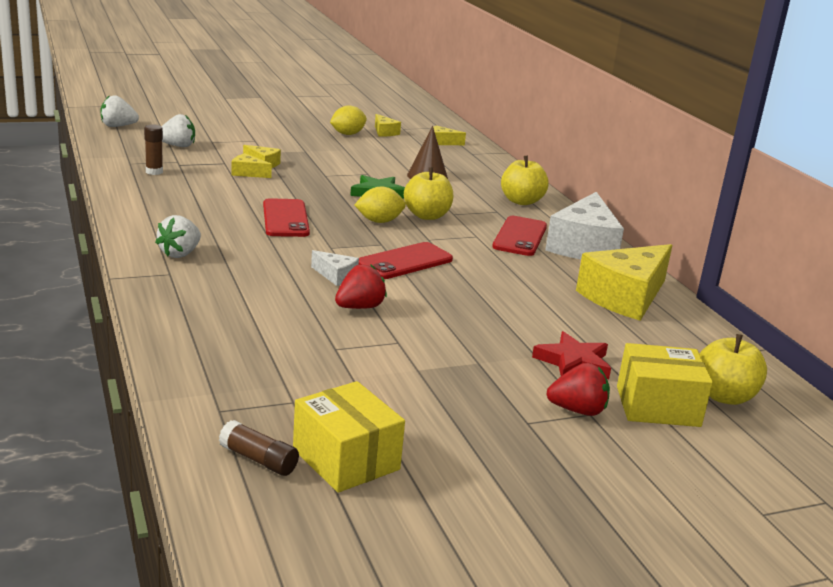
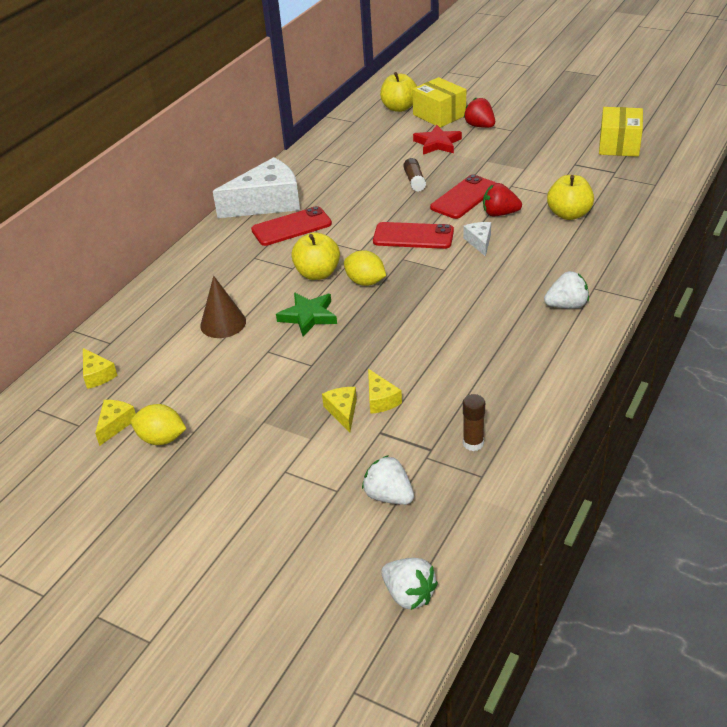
camera: 125 degrees left, 15 degrees up
(258, 460) = (659, 158): brown glue stick -> brown glue stick (414, 181)
(285, 219) = (435, 314): red phone -> red phone (464, 197)
(521, 201) = (212, 260): yellow apple -> yellow apple (569, 214)
(625, 297) = (328, 163): yellow cheese -> none

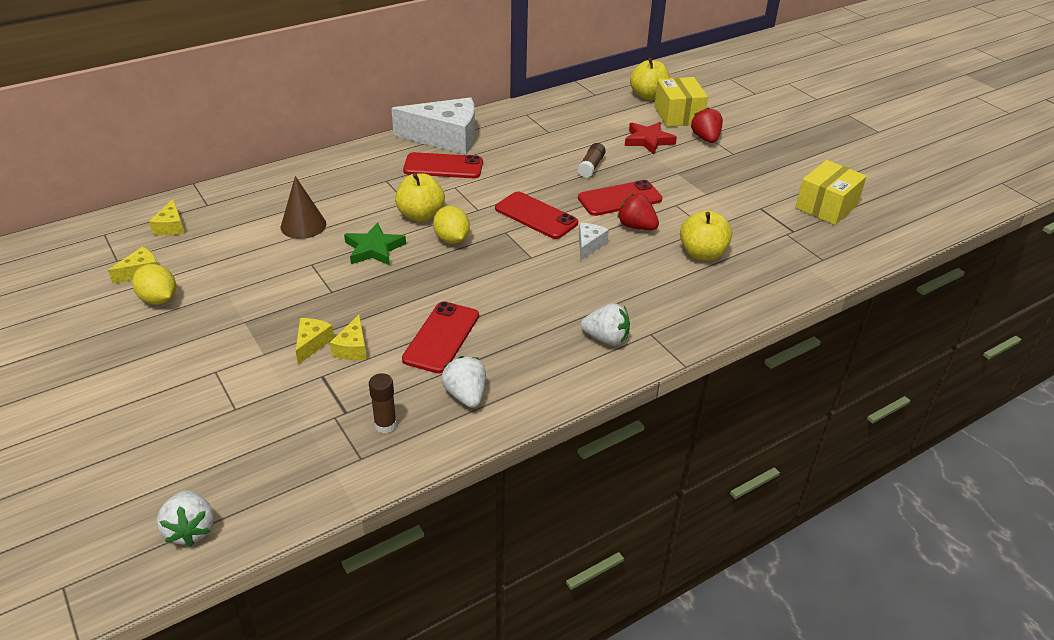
camera: 25 degrees right, 0 degrees up
(389, 496) = (268, 435): white strawberry -> white strawberry (466, 395)
(442, 360) = (441, 337): none -> red phone

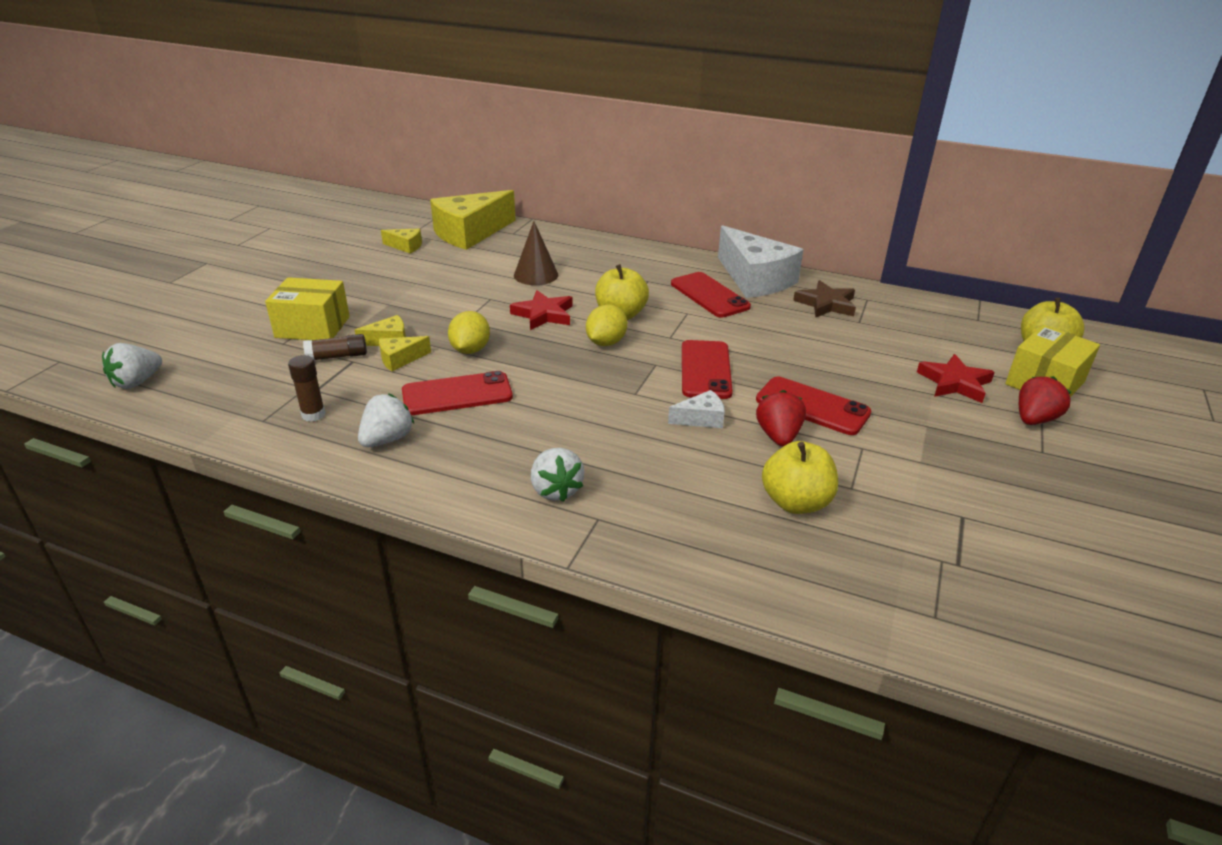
camera: 55 degrees right, 5 degrees down
(159, 299) = (381, 265): yellow lemon -> yellow lemon (470, 350)
(171, 226) = (470, 233): yellow cheese -> yellow cheese, size x2.25
(374, 249) = (543, 314): green star -> red star
(513, 131) = (826, 304): none -> brown star
(591, 166) = (841, 367): brown glue stick -> brown glue stick (337, 356)
(826, 206) = (1066, 577): yellow box -> yellow box (312, 327)

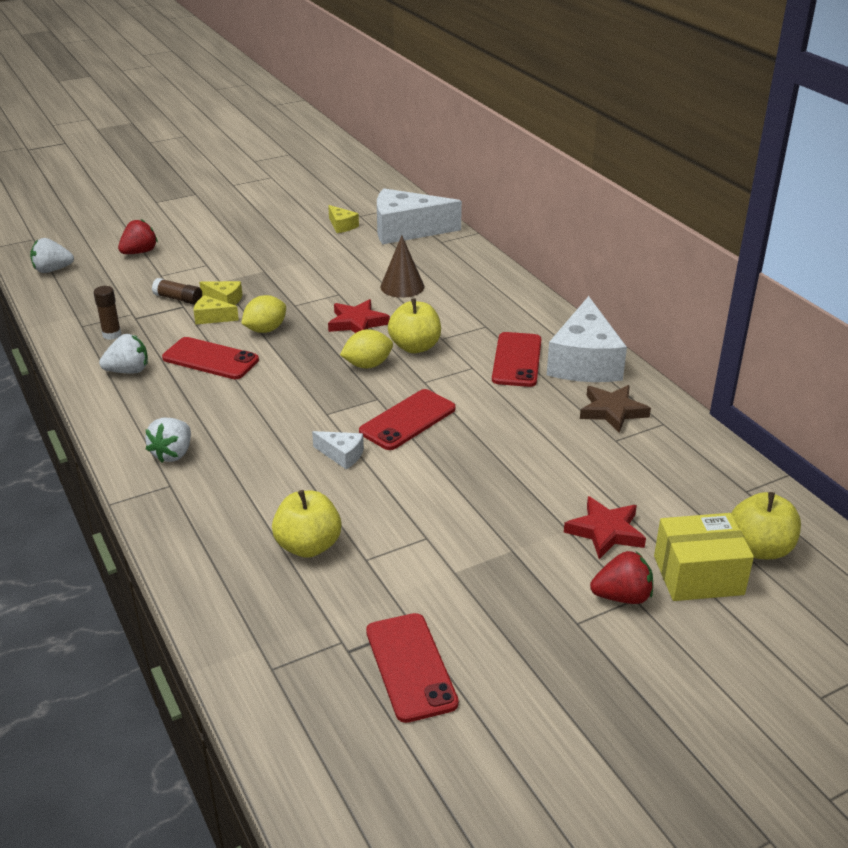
camera: 40 degrees right, 0 degrees up
(312, 327) = (193, 270): yellow box -> none
(470, 233) = (406, 230): yellow cheese -> white cheese
(778, 436) = (376, 496): red strawberry -> red strawberry (139, 252)
(812, 406) = (443, 488): red phone -> red phone (411, 667)

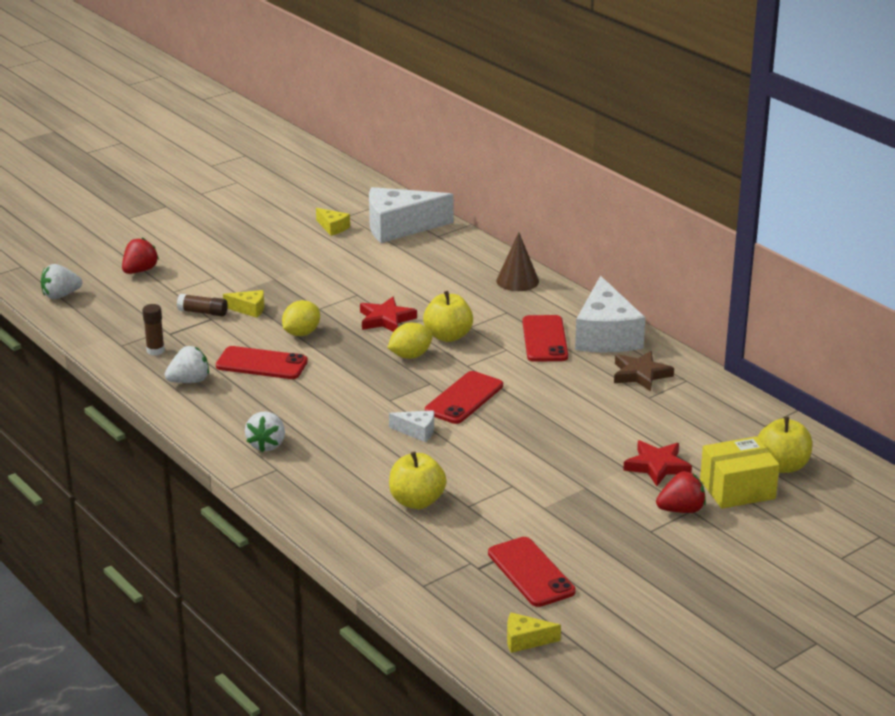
camera: 10 degrees left, 5 degrees down
(212, 317) = (245, 327): yellow cheese -> yellow cheese (525, 640)
(402, 286) = (415, 282): brown cone -> brown cone (517, 281)

